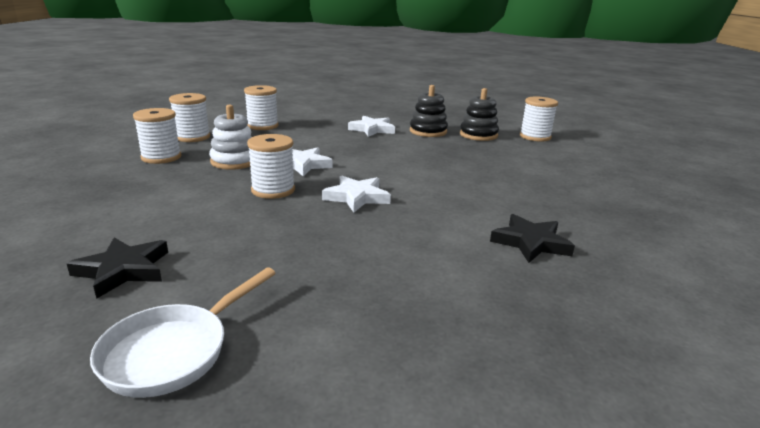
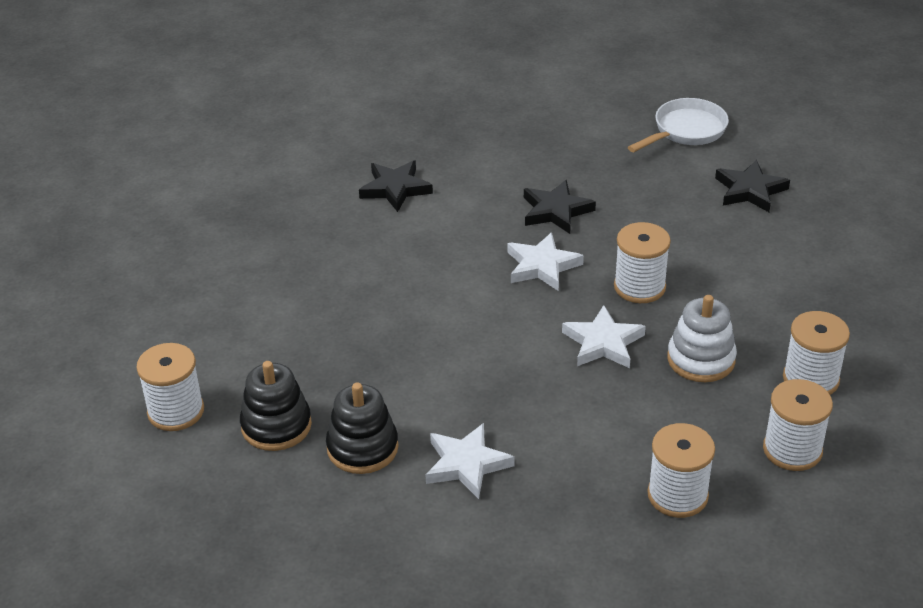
camera: 165 degrees left, 15 degrees up
(355, 235) = (555, 211): none -> black star

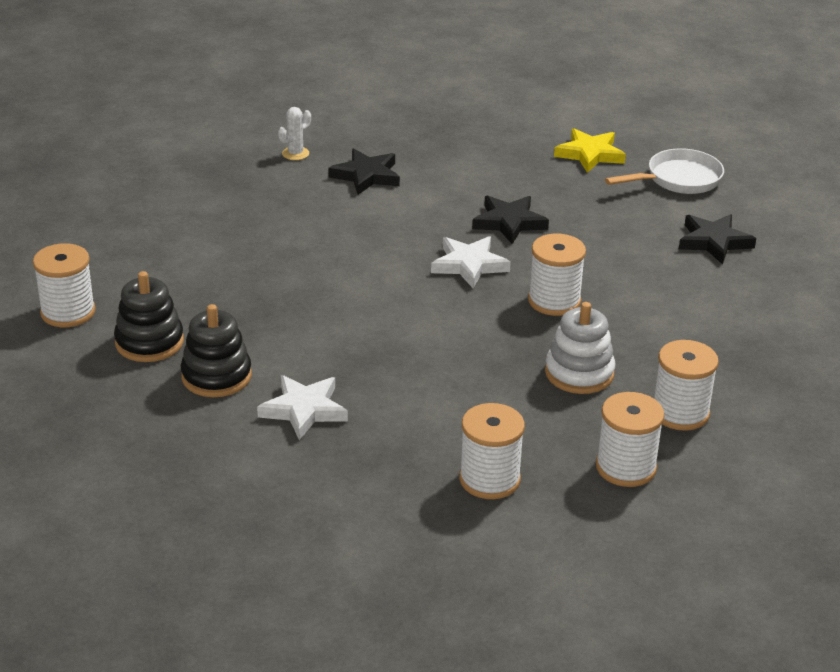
camera: 15 degrees right, 5 degrees down
(314, 179) = (295, 153): none -> white cactus
(592, 120) = (590, 154): none -> yellow star
(603, 343) = (491, 340): white star -> none

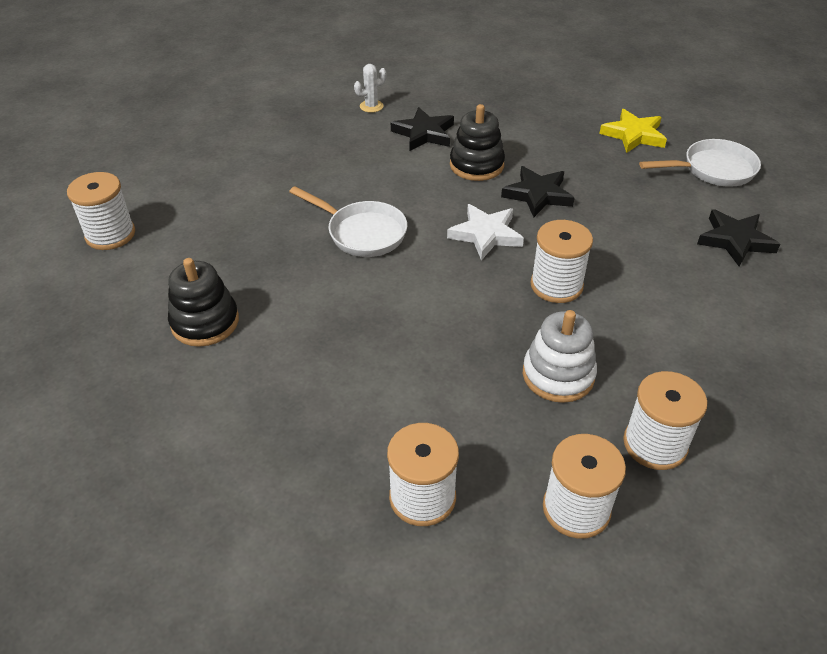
camera: 15 degrees right, 10 degrees up
(149, 342) = (163, 276): black stacking toy -> black stacking toy (476, 165)
(304, 410) = (269, 375): white star -> none
(341, 278) = (362, 233): none -> white pan

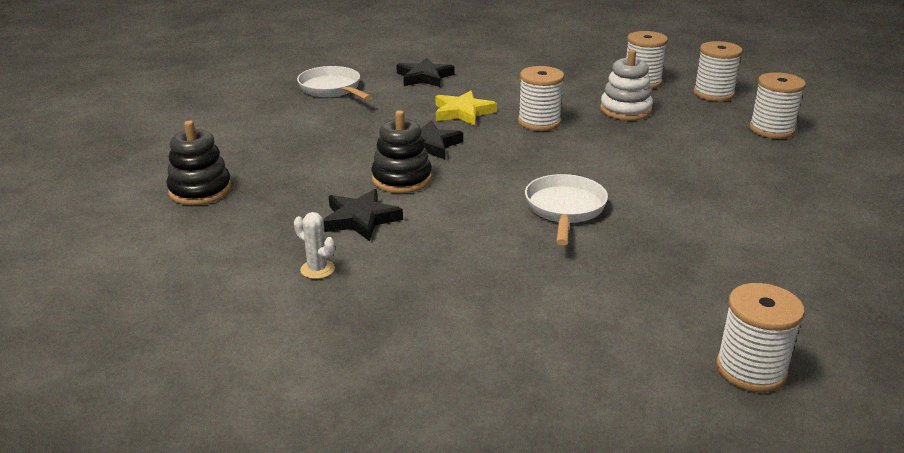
camera: 115 degrees left, 15 degrees down
(205, 322) = (768, 250): black stacking toy -> black stacking toy (200, 190)
(486, 234) = (506, 156): white star -> none
(633, 135) = (294, 121): yellow star -> yellow star (463, 112)

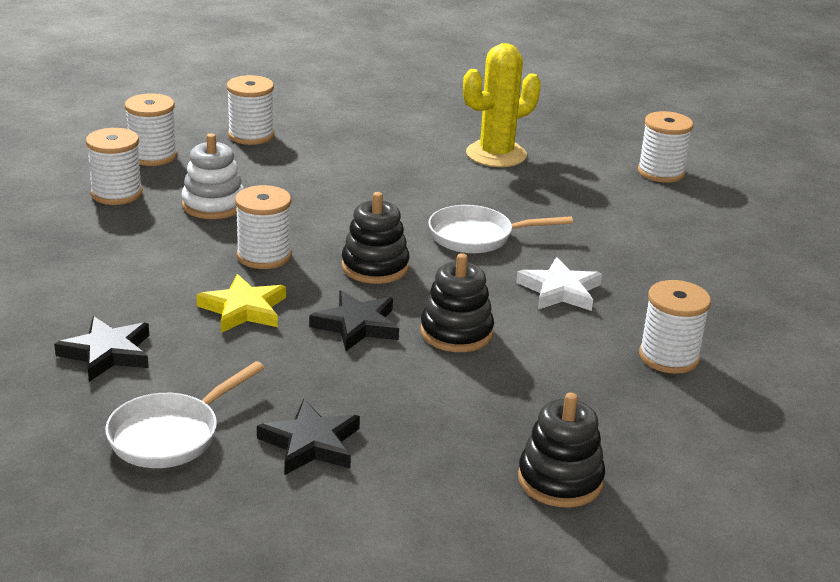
camera: 105 degrees left, 0 degrees up
(317, 269) = (668, 357): white cactus -> white spool
(360, 219) = (560, 347): black star -> black star (311, 443)
(452, 235) = (560, 291): none -> white star
(514, 159) = (375, 267): none -> black stacking toy
(770, 249) = (496, 154): none -> yellow cactus

